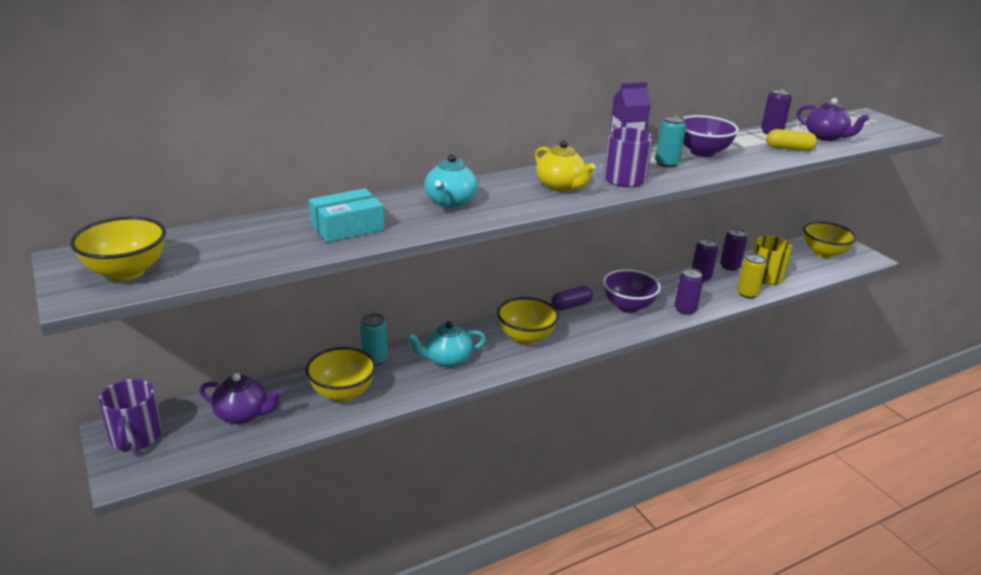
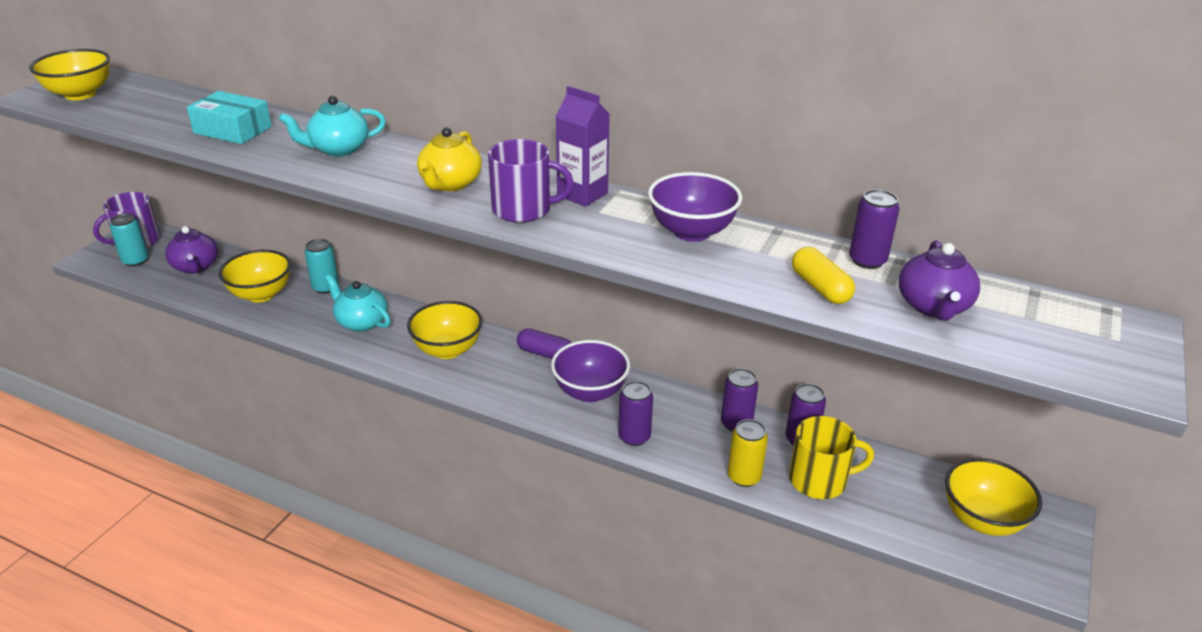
camera: 55 degrees right, 5 degrees up
(666, 163) = (612, 220): turquoise can -> turquoise can (135, 261)

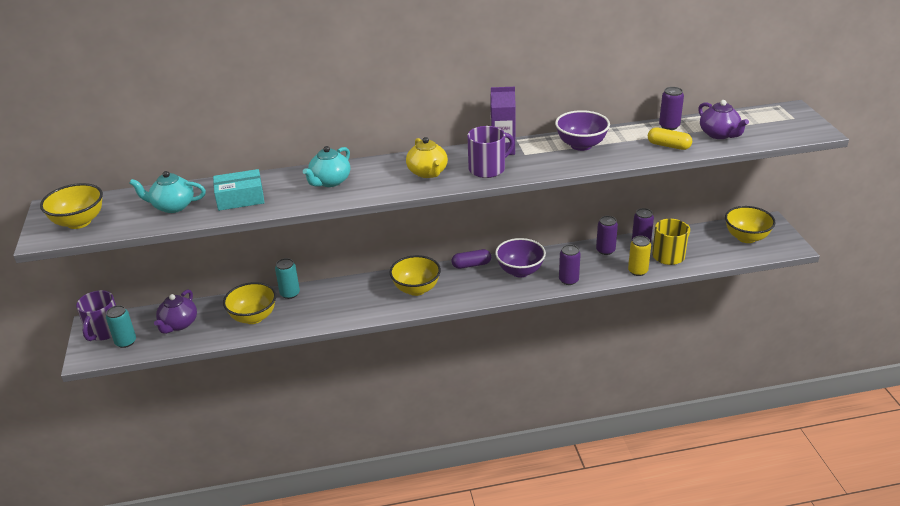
camera: 35 degrees left, 0 degrees up
(196, 267) = (178, 324): purple teapot -> purple teapot turned 75 degrees clockwise
(361, 322) = (343, 300): turquoise teapot -> turquoise teapot (172, 206)

